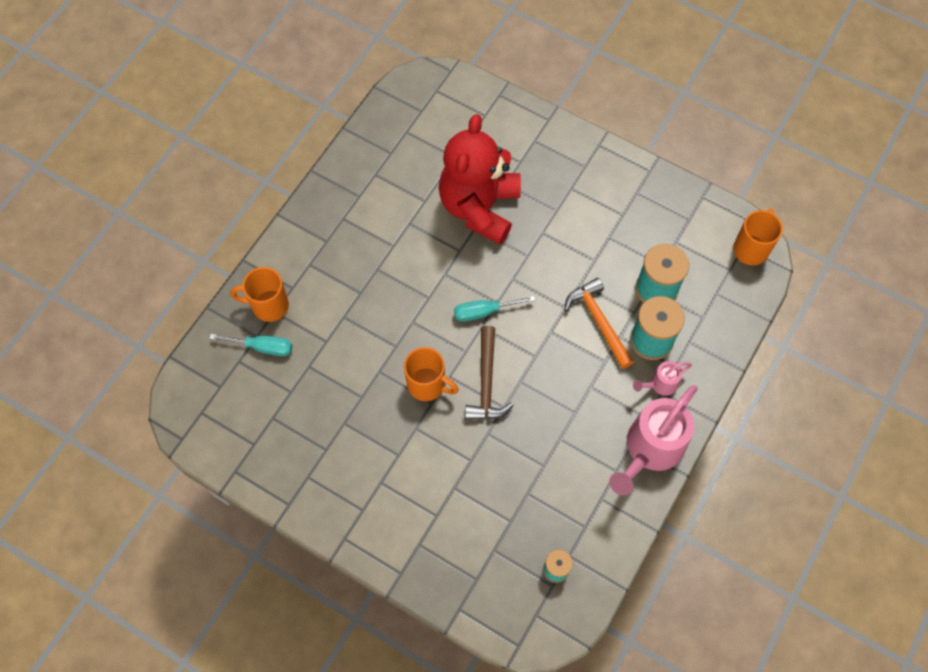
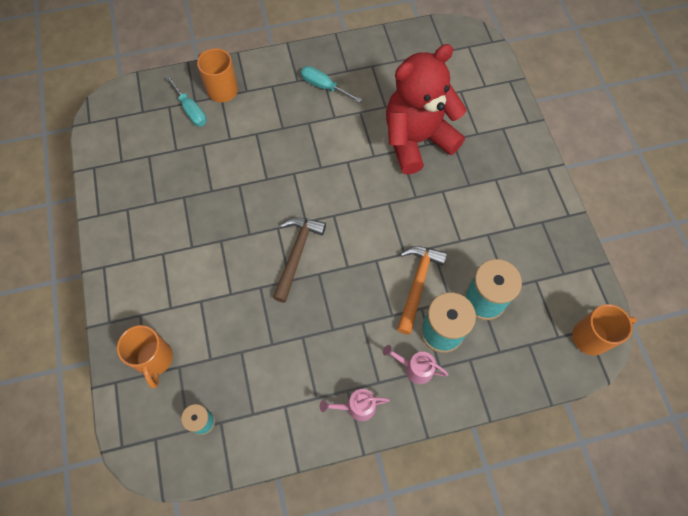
camera: 45 degrees right, 0 degrees up
(427, 385) = (259, 220): orange mug -> orange mug (155, 359)
(484, 312) = (346, 208): turquoise screwdriver -> turquoise screwdriver (324, 86)
(486, 383) = (297, 254): brown hammer -> brown hammer turned 150 degrees clockwise
(650, 450) = (356, 407): pink watering can -> pink watering can, size x0.48

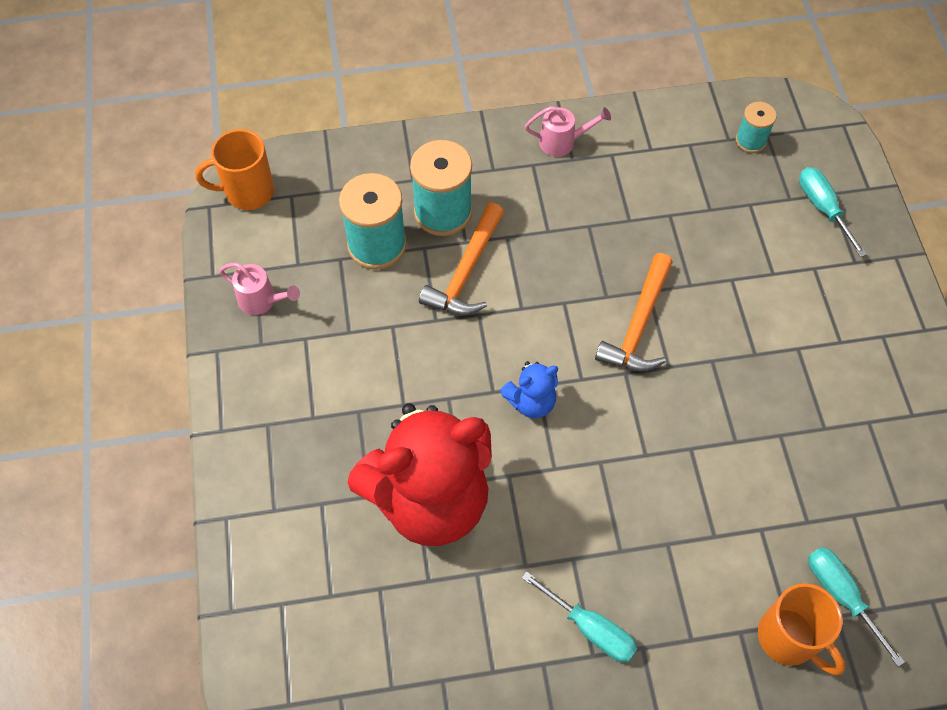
camera: 175 degrees left, 5 degrees down
(155, 359) = (823, 208): orange mug -> turquoise screwdriver
(297, 254) = (638, 325): brown hammer -> orange hammer
(364, 198) = (531, 402): none -> blue teddy bear
(414, 368) = (485, 175): pink watering can -> pink watering can (262, 300)

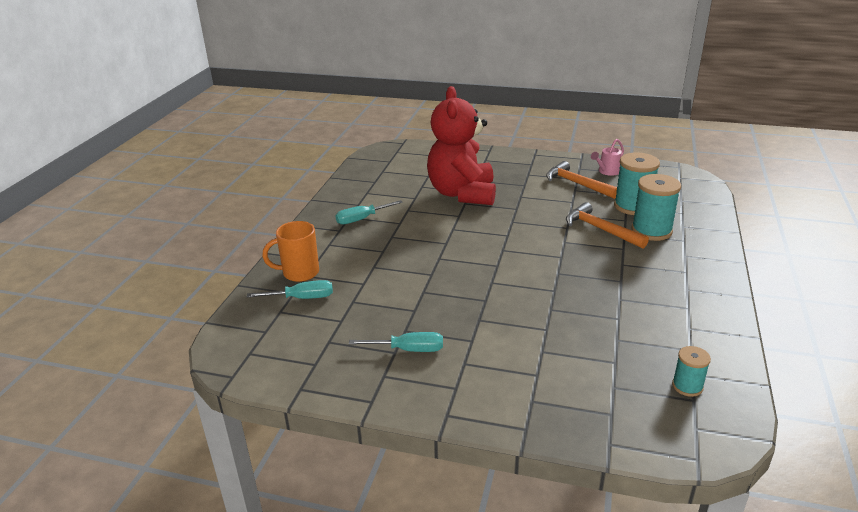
camera: 115 degrees right, 30 degrees down
(247, 192) = (686, 177): orange mug -> none
(531, 402) = (498, 231): blue teddy bear -> none
(563, 142) = (705, 289): pink watering can -> none
(638, 325) = (529, 279): orange hammer -> orange hammer (577, 184)
(823, 208) = (595, 403): turquoise screwdriver -> turquoise screwdriver (408, 350)

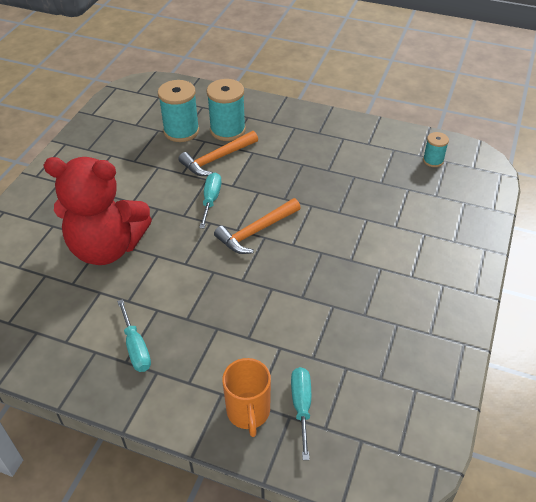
camera: 85 degrees left, 15 degrees up
(408, 350) = (393, 313): turquoise screwdriver -> turquoise screwdriver (211, 200)
(577, 184) = (122, 157): orange hammer -> orange hammer (256, 231)
(607, 172) = (105, 132): pink watering can -> none

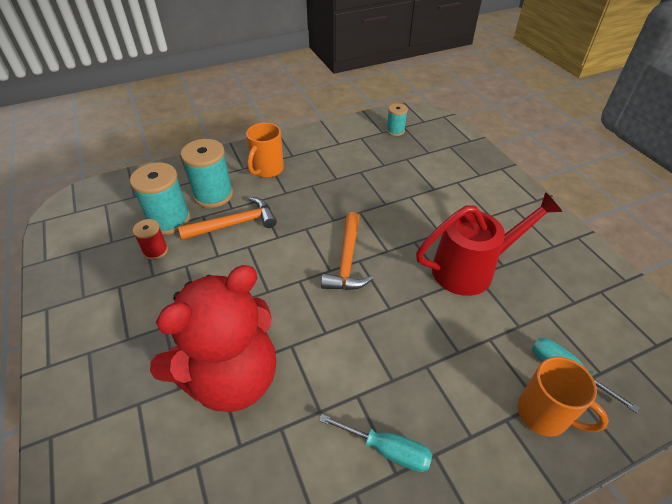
camera: 45 degrees left, 0 degrees up
(152, 146) = (155, 251): none -> red spool
(211, 200) = (275, 261): turquoise screwdriver -> none
(217, 159) = (235, 224): orange hammer -> orange hammer turned 120 degrees counterclockwise
(286, 133) = (267, 170): none -> orange mug
(336, 299) = (471, 268): none -> red watering can

